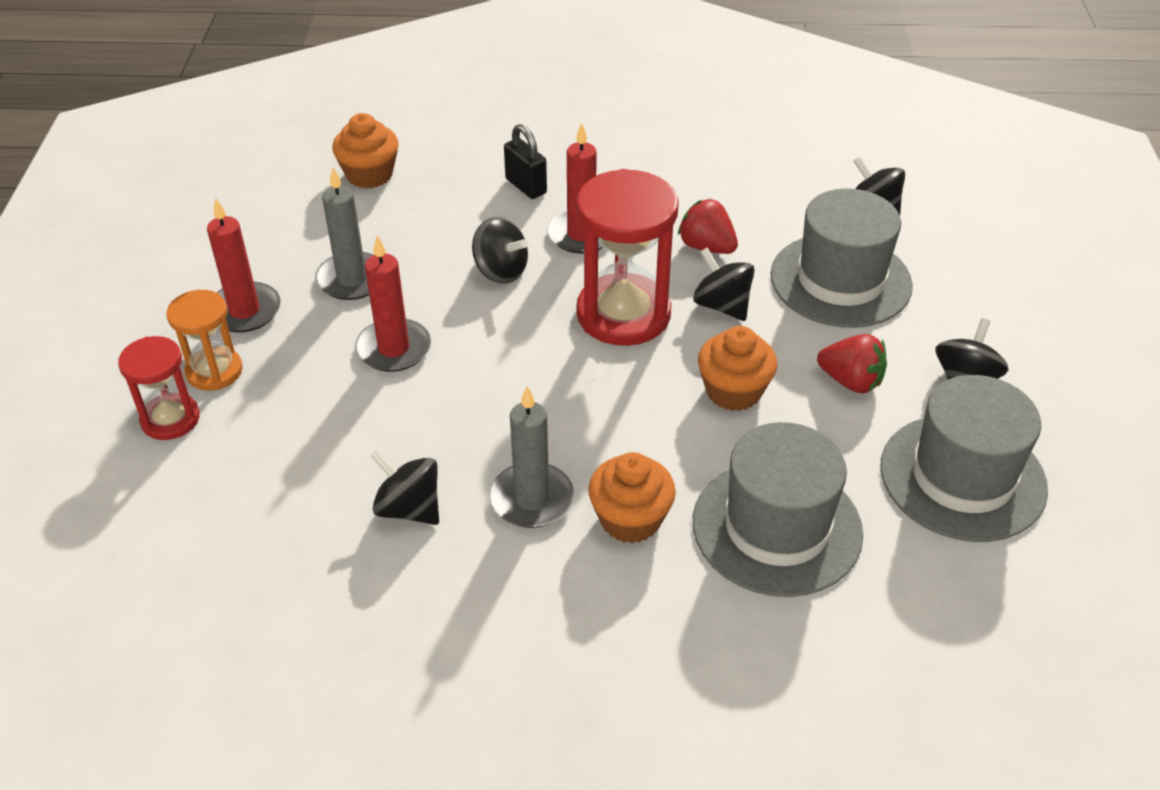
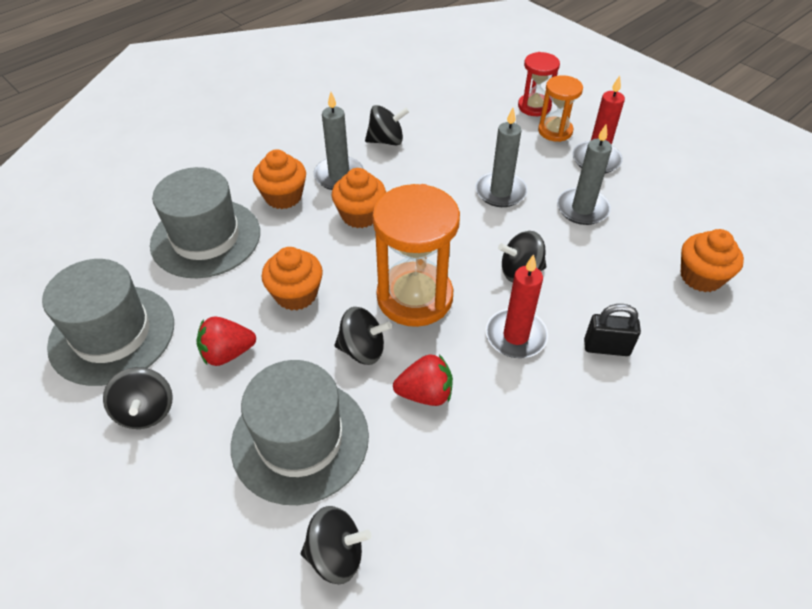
camera: 135 degrees right, 5 degrees up
(394, 349) = (500, 192): red candle -> grey candle
(571, 429) = (360, 215): none -> orange cupcake
(623, 314) = (414, 297): red hourglass -> orange hourglass

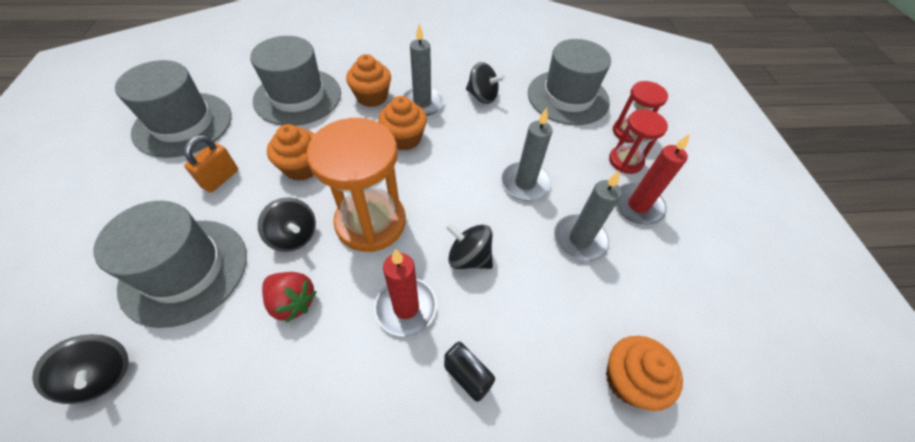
camera: 35 degrees right, 5 degrees up
(146, 411) = (140, 184): black spinning top -> none
(227, 353) = (220, 179): red strawberry -> orange padlock
(459, 102) = (568, 97): none -> grey hat
(555, 131) = (625, 161): orange hourglass -> red hourglass

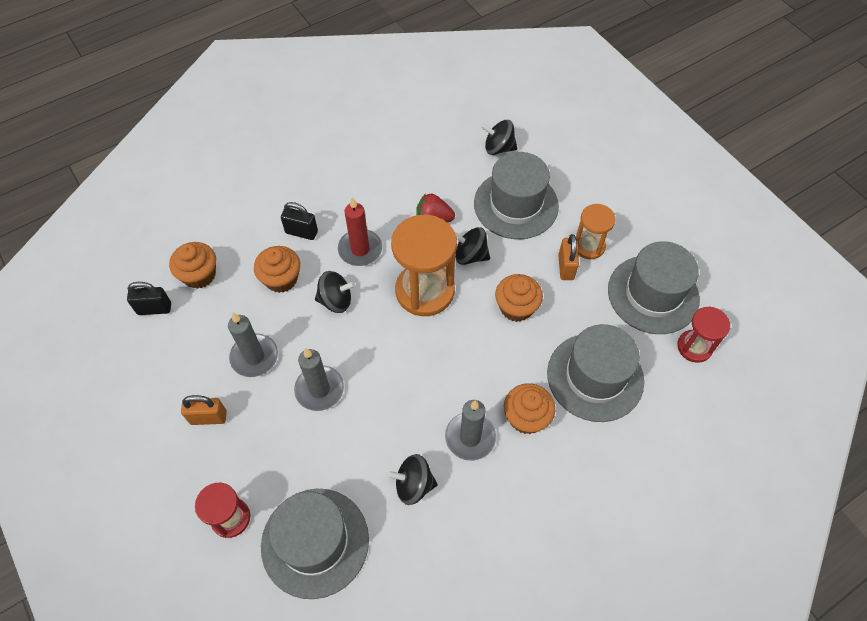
camera: 155 degrees right, 5 degrees up
(176, 187) = (589, 246): none -> orange hourglass
(404, 138) = (456, 382): orange cupcake -> orange cupcake (281, 279)
(625, 161) = (227, 470): red hourglass -> red hourglass (694, 347)
(637, 206) = (208, 417): red candle -> orange padlock
(695, 356) = (154, 309): none -> black padlock

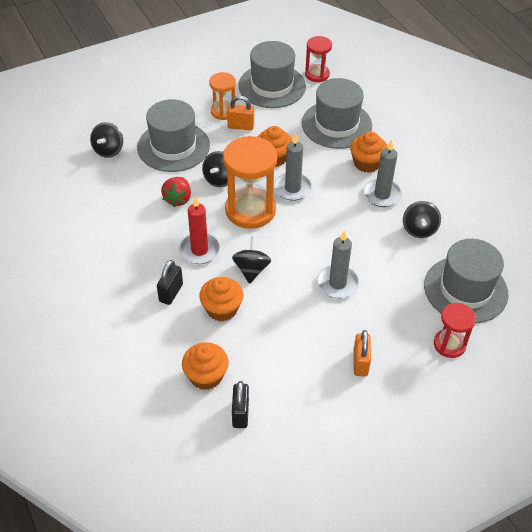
camera: 85 degrees left, 10 degrees down
(254, 357) = (302, 329): grey candle -> grey candle (292, 188)

